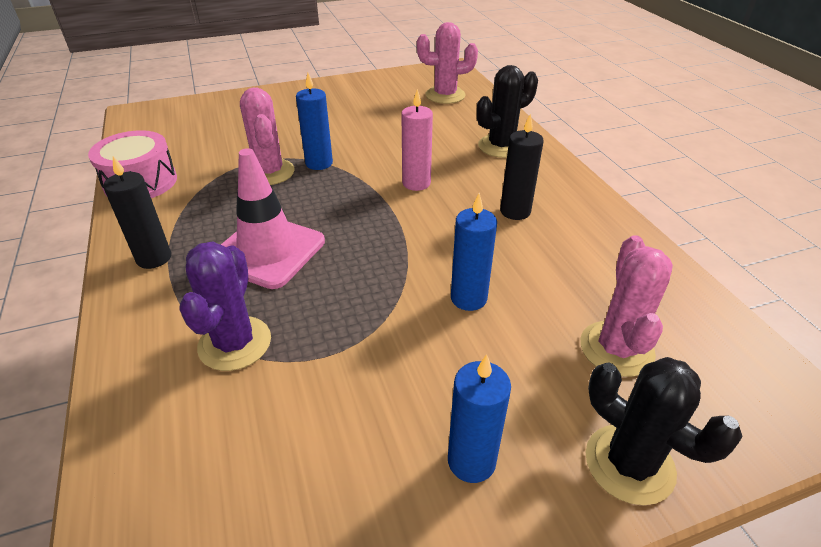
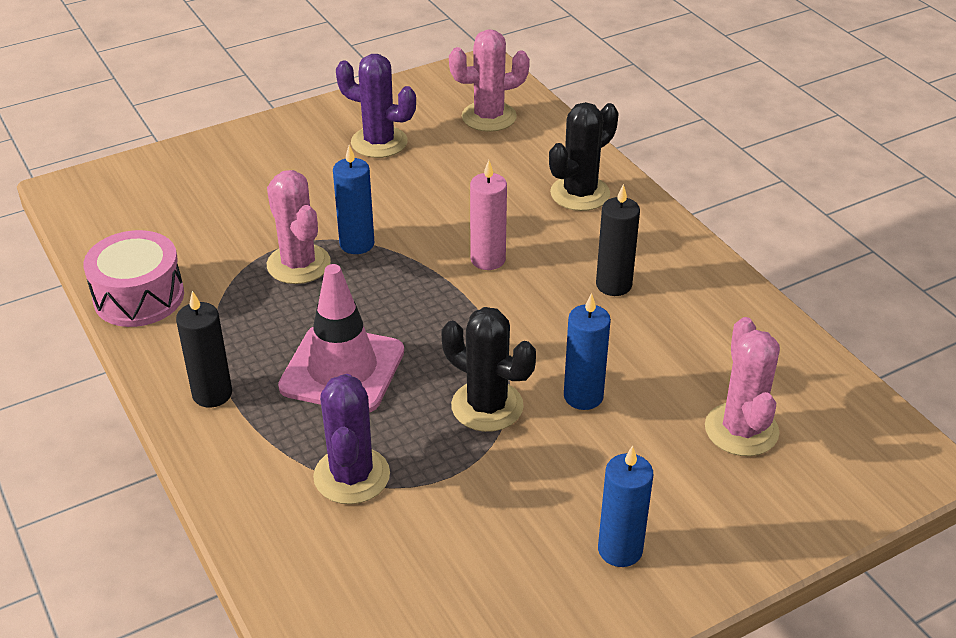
camera: 10 degrees left, 0 degrees up
(361, 103) = (379, 142): none -> purple cactus
(629, 464) = (760, 532): black cactus -> black cactus (487, 406)

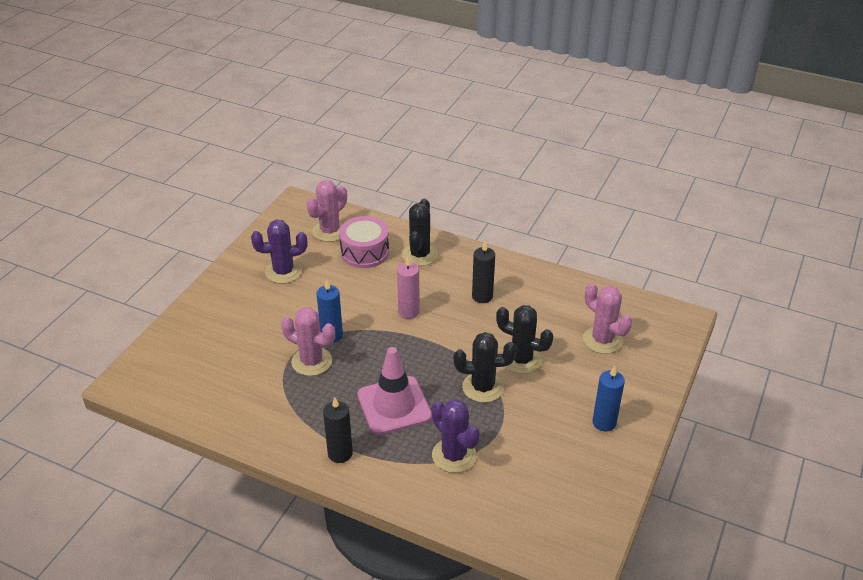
camera: 35 degrees left, 0 degrees up
(139, 297) = (240, 423): pink drum -> pink drum (364, 252)
(583, 396) = (521, 359): blue candle -> black cactus

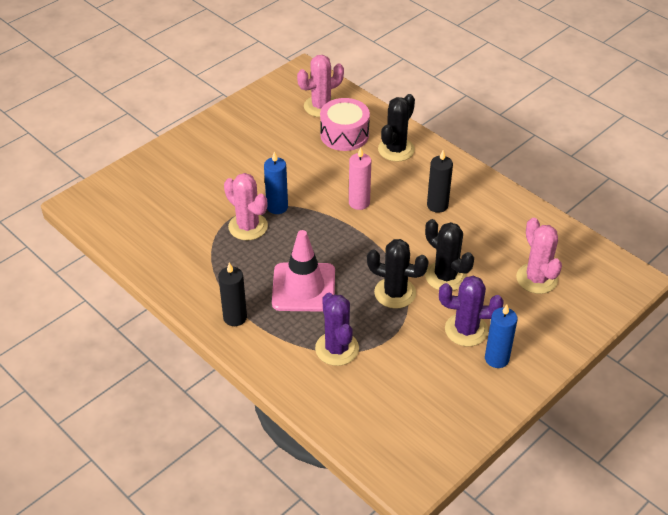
camera: 20 degrees right, 5 degrees up
(283, 272) = (260, 136): purple cactus -> purple cactus (466, 330)

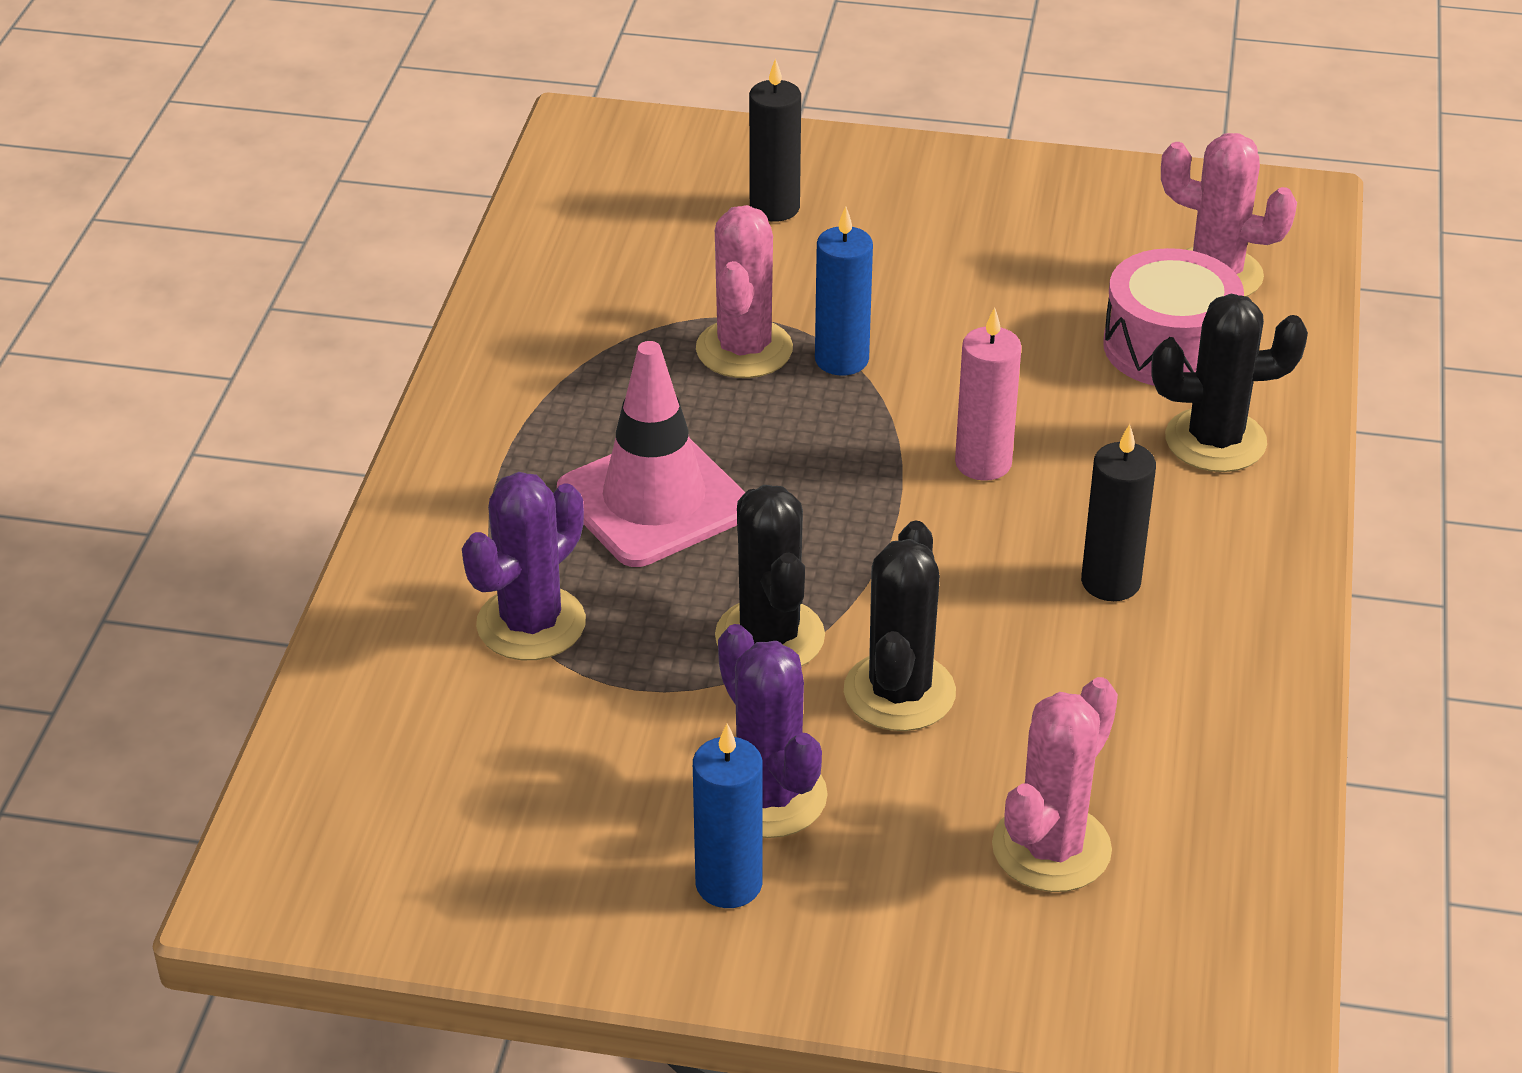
camera: 55 degrees right, 5 degrees down
(235, 317) = (485, 450): black candle -> black candle (774, 208)

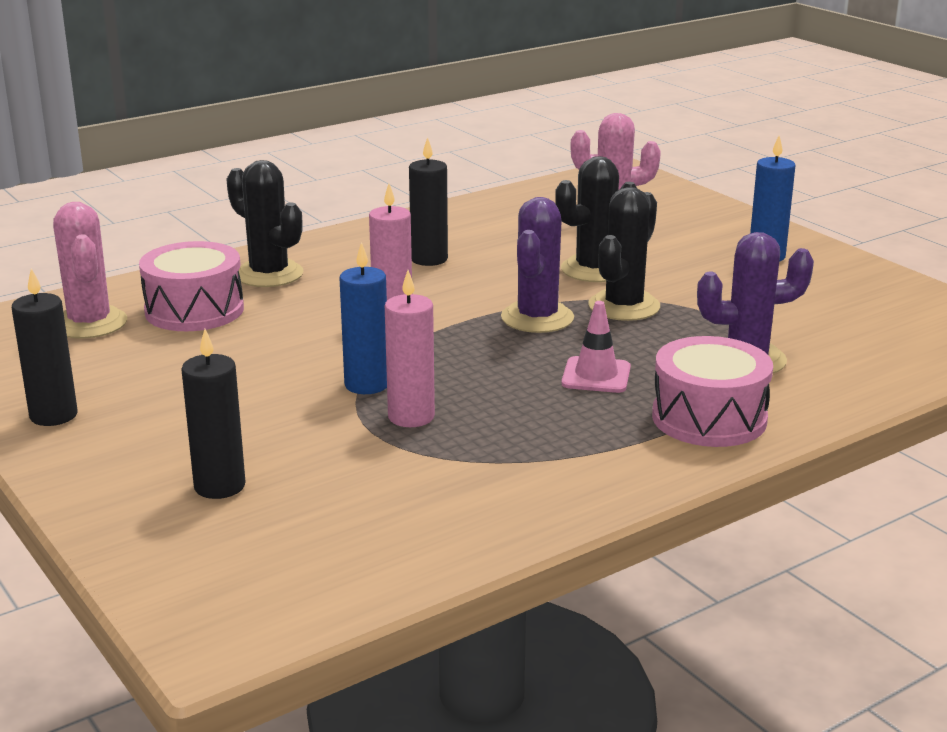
camera: 135 degrees left, 15 degrees down
(480, 508) = (709, 418): none -> pink drum
(654, 500) = (596, 376): pink traffic cone -> pink traffic cone, size x0.54
(744, 349) = (411, 417): pink cactus -> pink candle
(768, 796) = (709, 268): purple cactus -> purple cactus (537, 318)
(1018, 185) = (53, 415): none -> black candle

